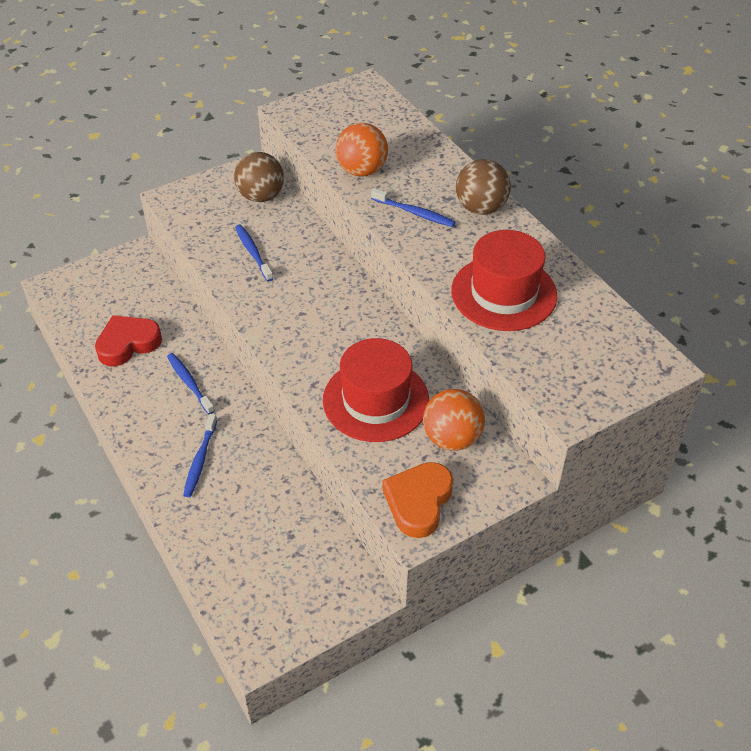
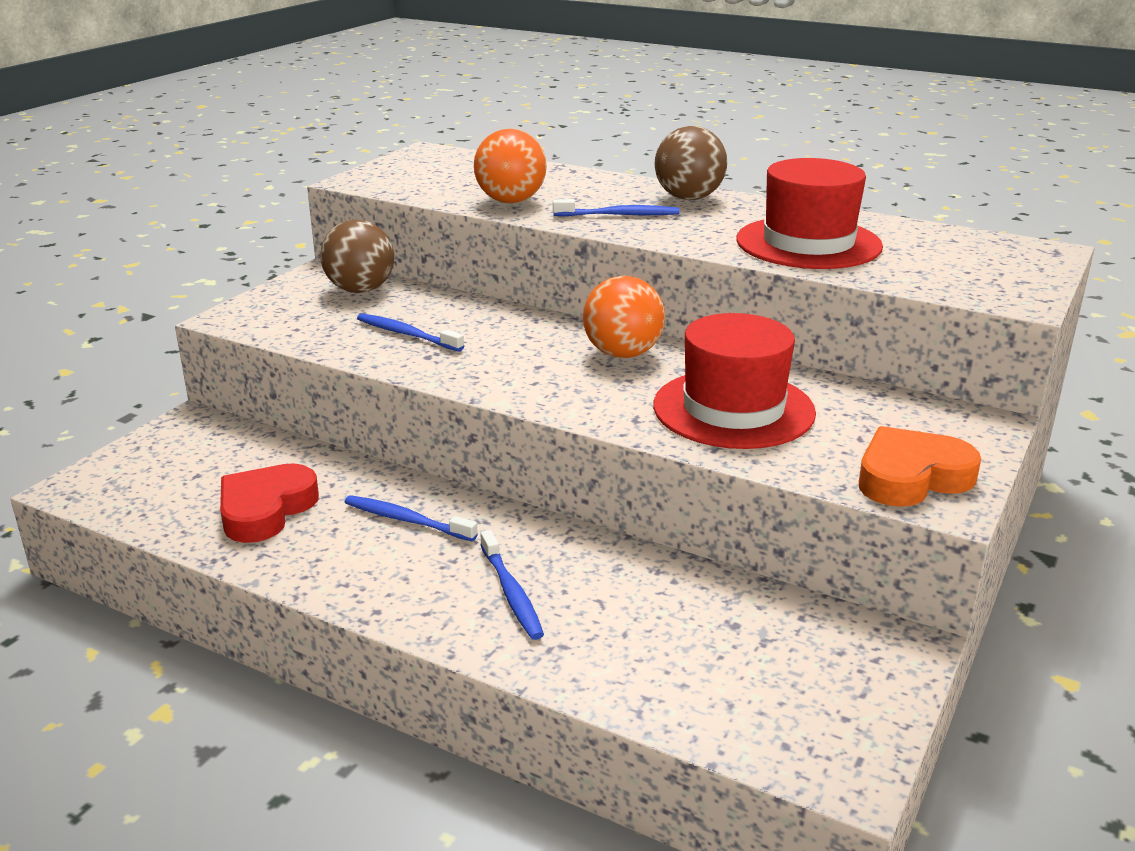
camera: 30 degrees left, 20 degrees down
(418, 502) = (911, 477): orange heart -> orange heart turned 75 degrees clockwise
(452, 438) = (868, 412): orange ball -> orange ball (622, 354)

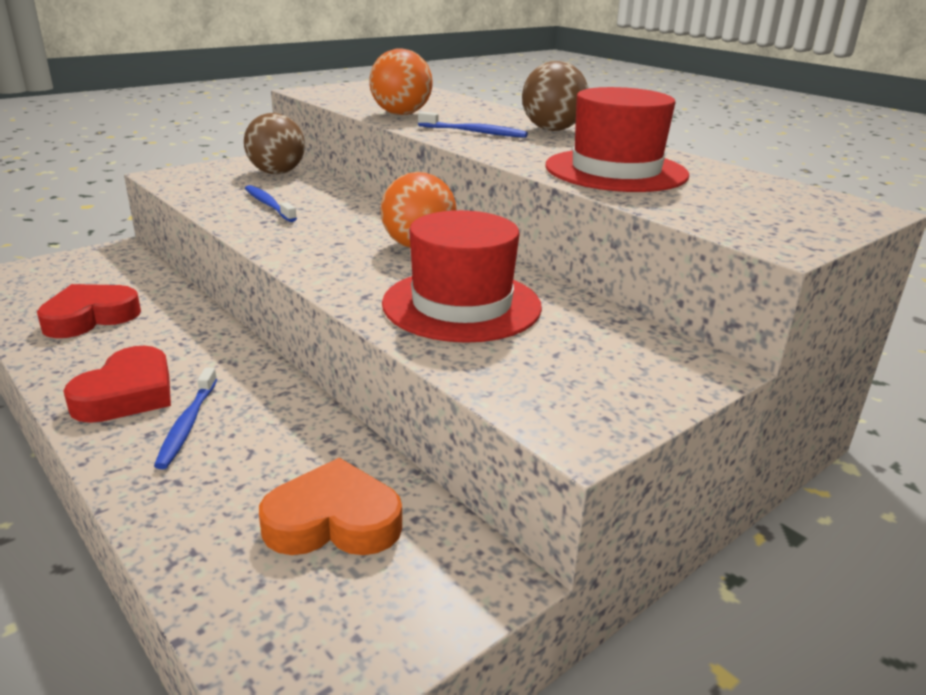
camera: 20 degrees right, 0 degrees up
(406, 520) = (177, 348): blue toothbrush -> none
(414, 580) = (127, 394): none -> red heart
(911, 477) = (569, 400): orange heart -> orange heart (333, 521)

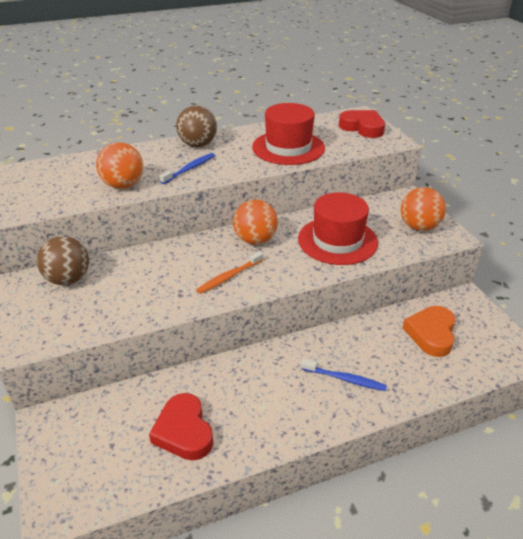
camera: 70 degrees left, 10 degrees up
(127, 394) = (304, 406): red heart -> red heart (362, 127)
(268, 205) = (146, 289): blue toothbrush -> none
(314, 241) = (229, 276): none -> orange toothbrush
(584, 386) = (419, 227): none -> orange ball

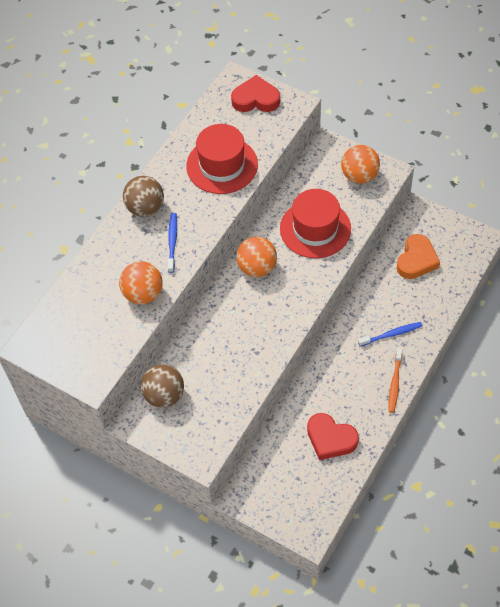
camera: 35 degrees left, 20 degrees up
(229, 276) = (273, 314): orange toothbrush -> orange toothbrush (394, 383)
(431, 334) = (416, 260): orange heart -> orange heart turned 135 degrees counterclockwise

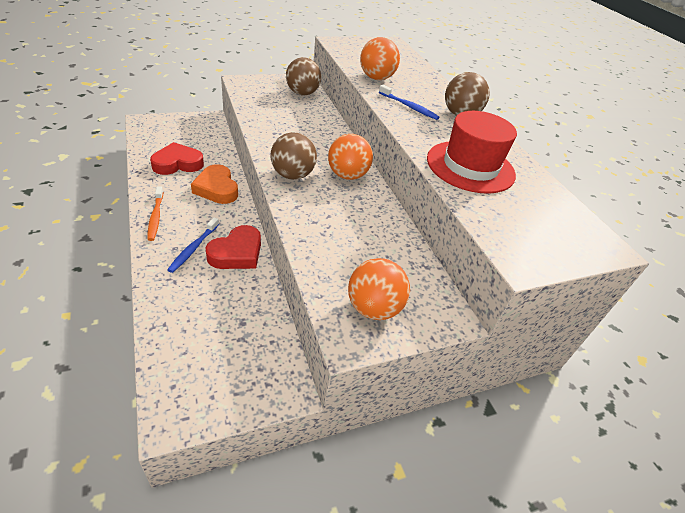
camera: 120 degrees right, 15 degrees down
(256, 99) = (556, 239): red heart -> red heart (237, 253)
(296, 294) = (292, 175): none -> brown ball
(315, 229) = (344, 228): red hat -> none
(394, 383) = (155, 217): orange toothbrush -> orange toothbrush turned 150 degrees counterclockwise
(416, 260) = (233, 329): orange heart -> orange heart (217, 188)

